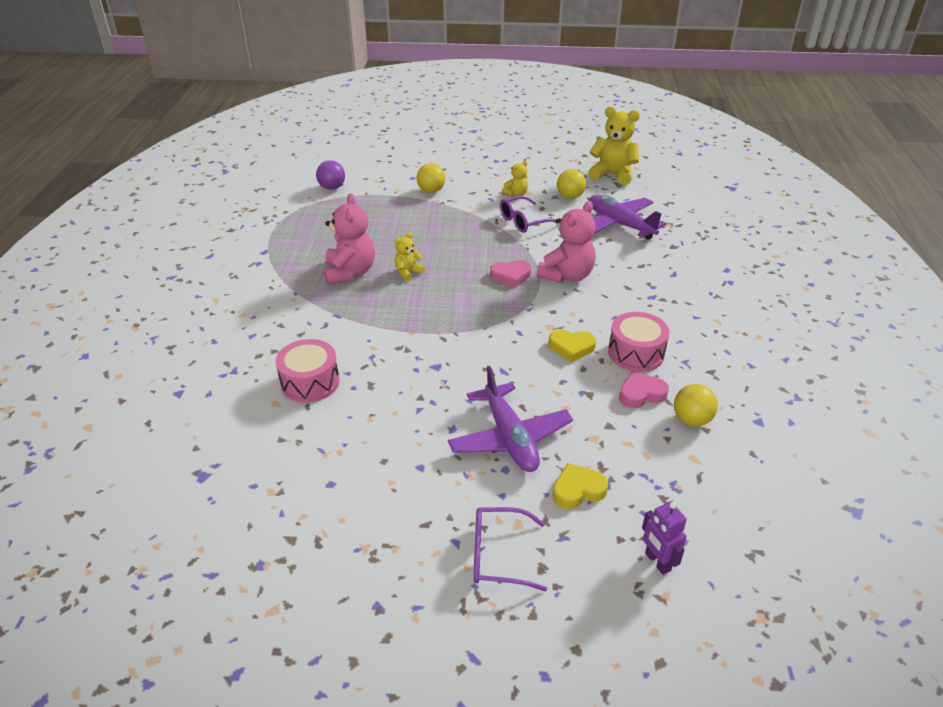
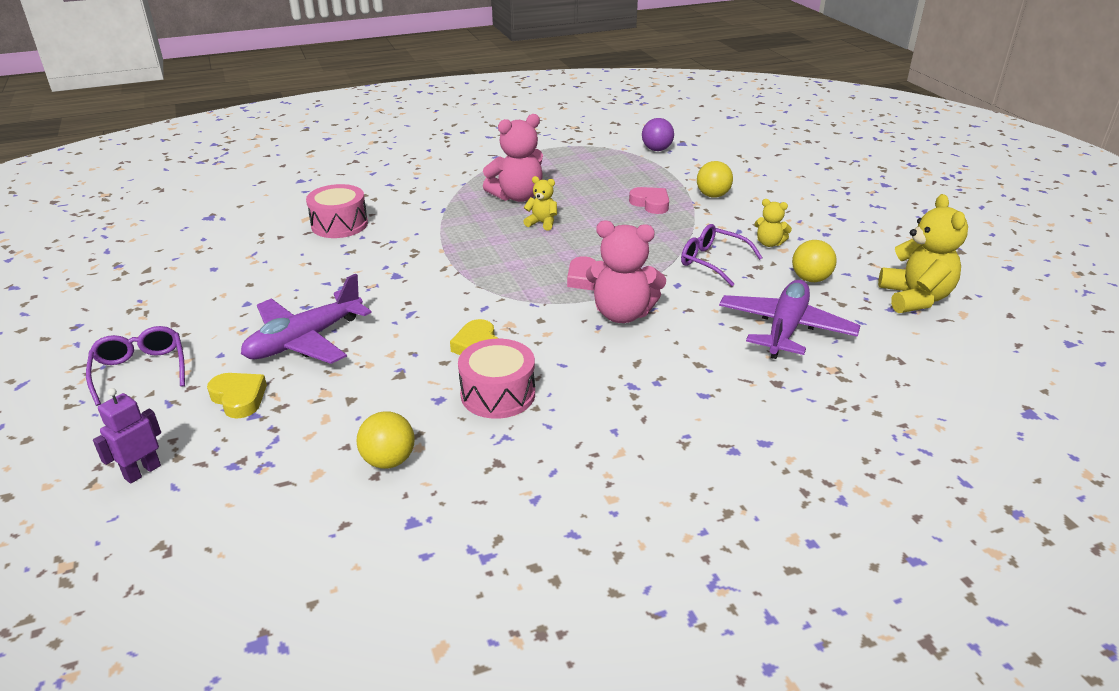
camera: 65 degrees right, 5 degrees down
(641, 394) = (419, 412): pink heart -> pink heart (650, 204)

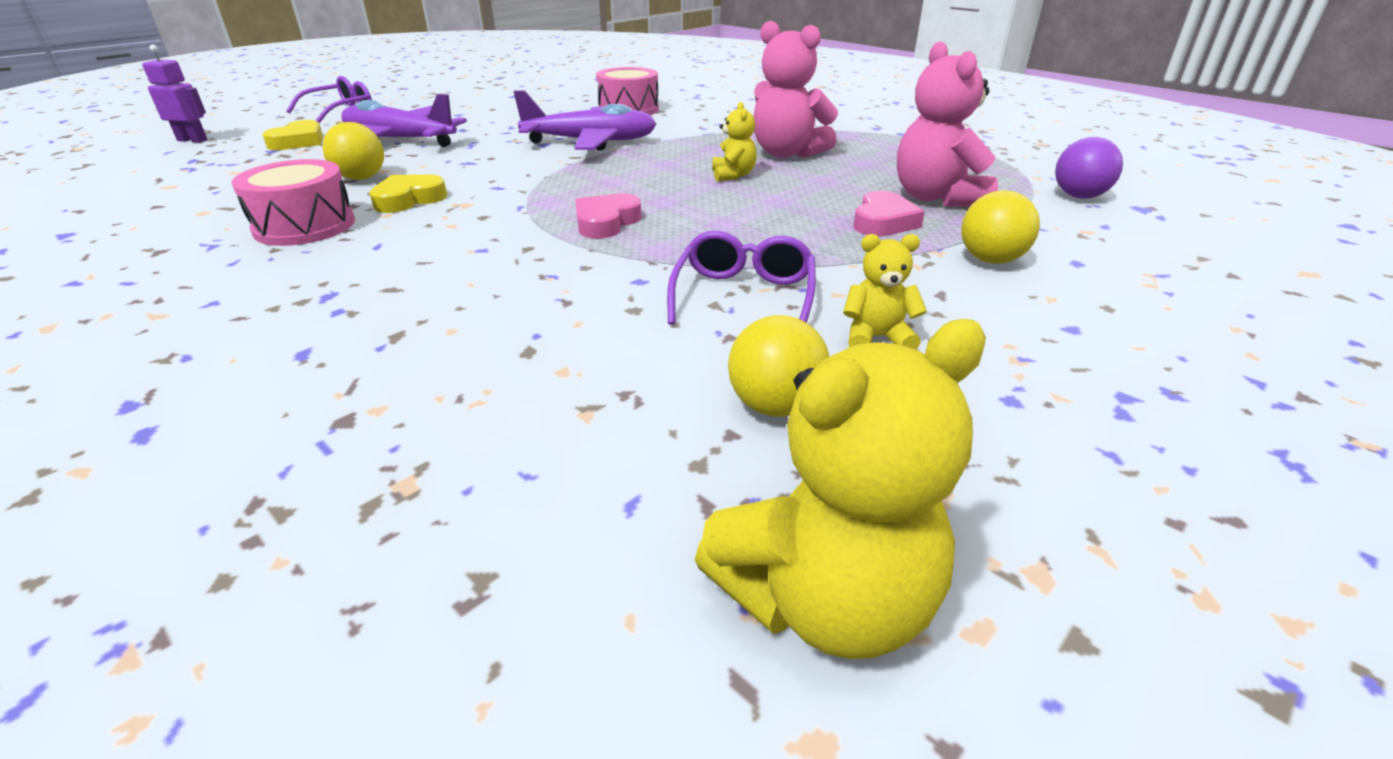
camera: 65 degrees right, 0 degrees up
(388, 460) = (181, 205): yellow ball -> yellow ball (361, 178)
(622, 314) = (523, 258): pink teddy bear -> pink teddy bear (936, 197)
(769, 243) = (876, 338): yellow teddy bear -> yellow teddy bear turned 90 degrees clockwise
(785, 329) = (548, 402): purple plane -> purple plane (591, 142)

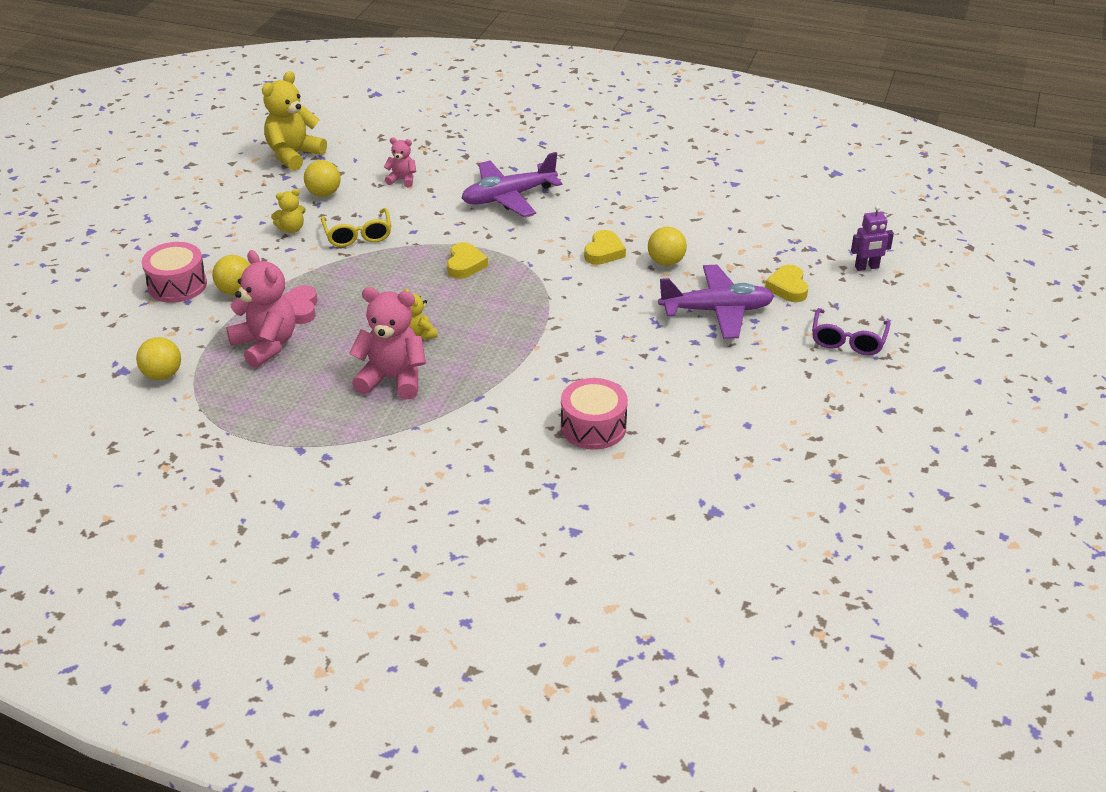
camera: 155 degrees right, 5 degrees up
(305, 226) = (626, 219): pink drum -> pink drum (177, 285)
(563, 392) = (402, 180): none -> pink teddy bear
(591, 142) = (565, 351): purple plane -> purple plane (508, 197)
(606, 222) = (465, 264): pink heart -> yellow heart
(744, 296) = (358, 235): purple glasses -> yellow glasses
(1079, 196) = (162, 375): purple ball -> yellow ball

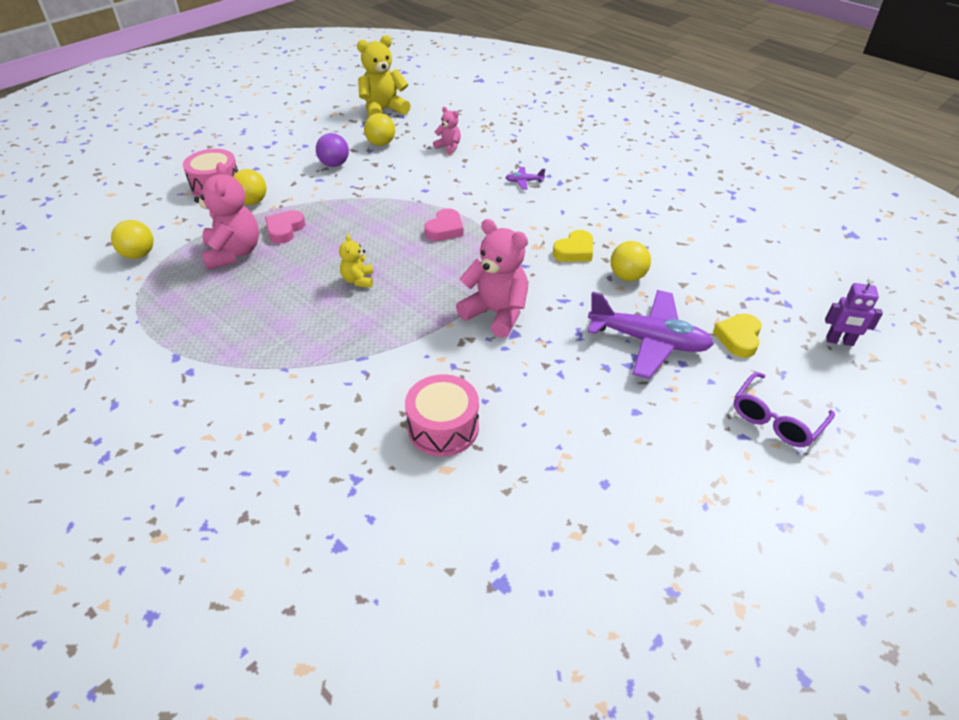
camera: 25 degrees right, 5 degrees up
(291, 229) = (334, 164): yellow teddy bear -> purple ball
(358, 235) = (379, 182): yellow glasses -> none
(392, 379) = (304, 315): pink teddy bear -> pink teddy bear (496, 313)
(465, 264) = (445, 229): yellow heart -> pink heart
(508, 197) = (524, 181): purple plane -> purple plane, size x0.41

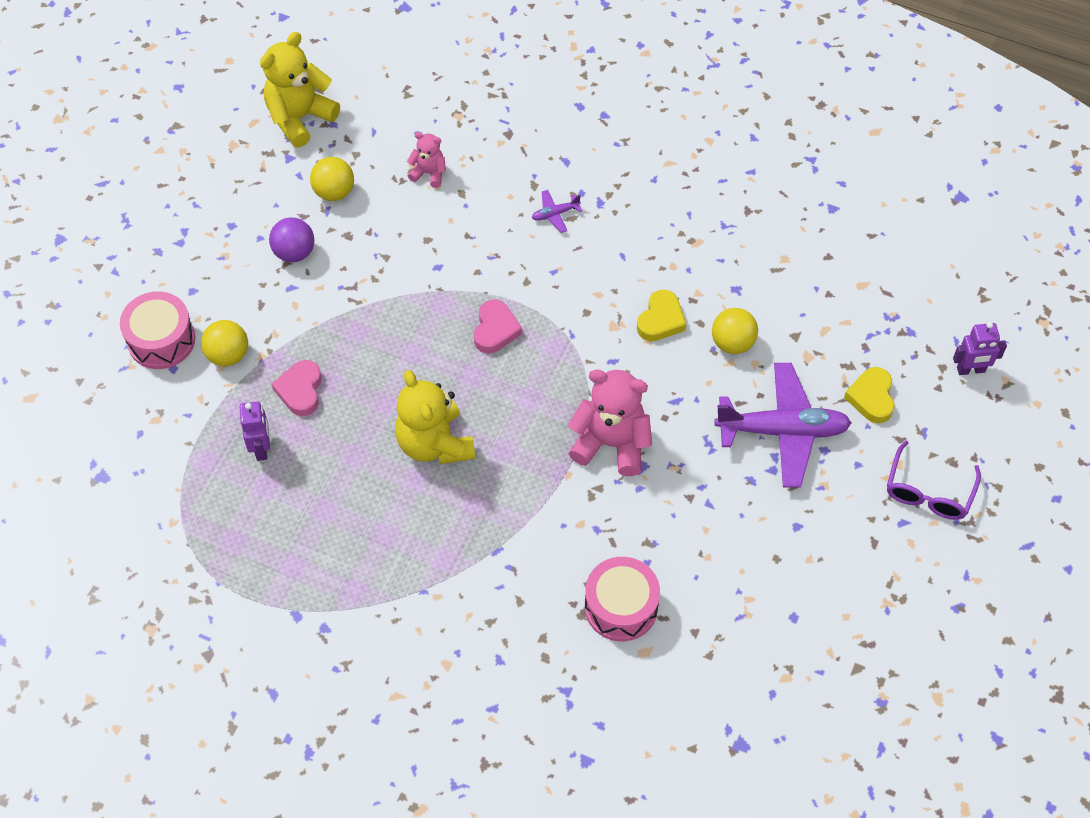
camera: 20 degrees left, 15 degrees up
(139, 254) = (146, 487): yellow ball -> none
(233, 253) = (261, 448): pink teddy bear -> purple robot
(358, 280) = (435, 443): yellow teddy bear -> yellow teddy bear, size x1.91

